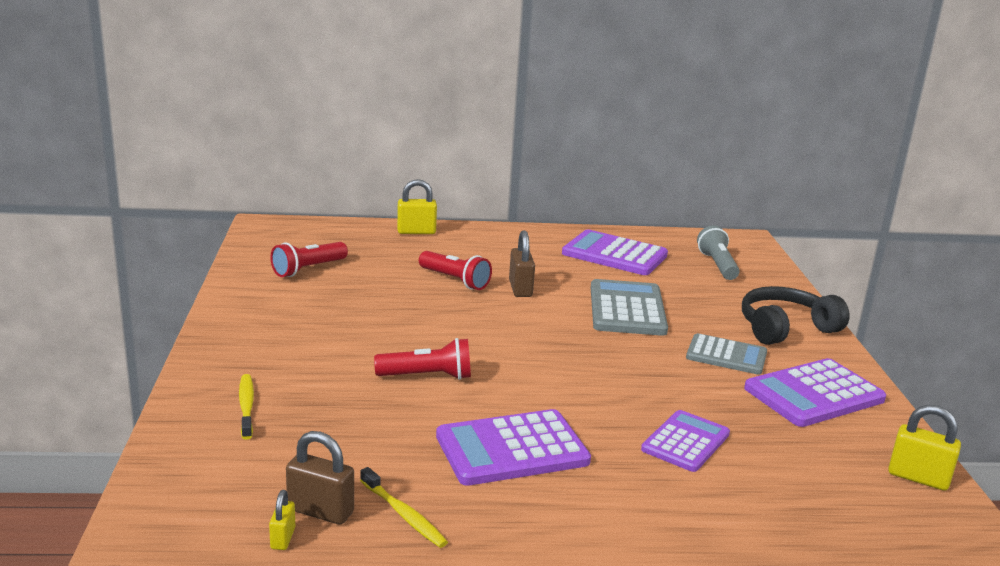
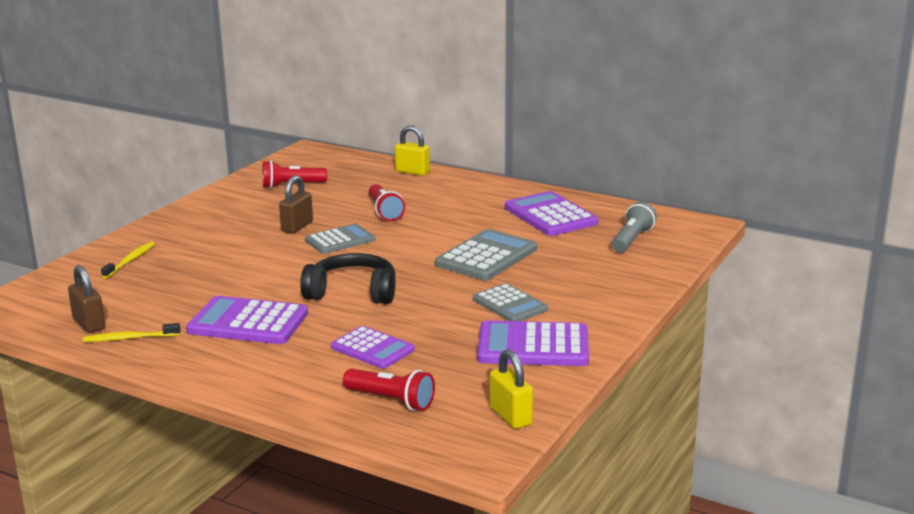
camera: 35 degrees right, 0 degrees up
(283, 538) = (51, 331): yellow padlock -> none
(404, 514) = (129, 338): yellow toothbrush -> yellow toothbrush turned 90 degrees clockwise
(427, 376) = (264, 268): red flashlight -> red flashlight (391, 400)
(458, 323) = (340, 240): none -> grey calculator
(520, 289) = (425, 226): brown padlock -> brown padlock (297, 227)
(685, 442) = (372, 348): purple calculator -> purple calculator turned 60 degrees clockwise
(785, 328) = (601, 297): black headphones -> black headphones (352, 292)

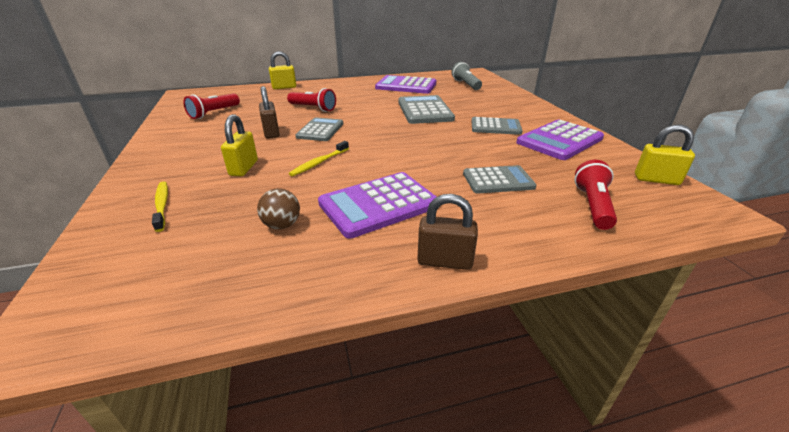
camera: 45 degrees left, 10 degrees up
(89, 324) = (226, 284): brown padlock -> brown padlock (445, 261)
(129, 338) = (302, 273): yellow toothbrush -> yellow toothbrush (319, 163)
(168, 306) = (282, 225): none -> brown ball
(219, 253) = (244, 168): none -> yellow padlock
(352, 292) = (401, 154): black headphones -> none
(372, 348) = (498, 180): purple calculator -> grey calculator
(391, 400) = (592, 206): red flashlight -> red flashlight turned 60 degrees counterclockwise

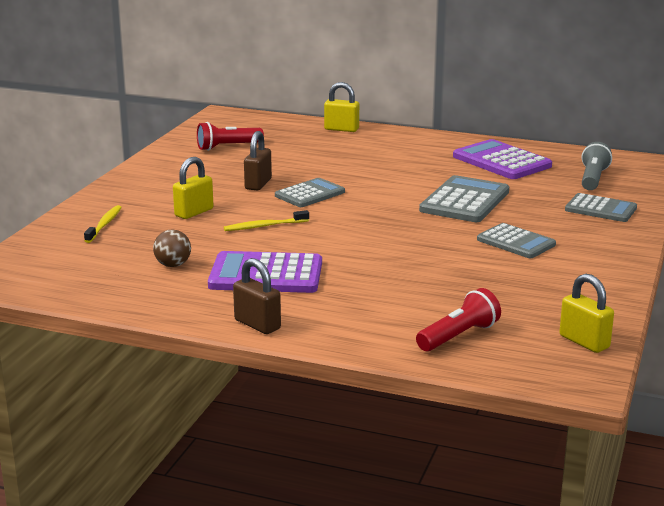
camera: 35 degrees right, 10 degrees down
(313, 108) = (337, 166): red flashlight -> none
(498, 180) = (408, 290): grey calculator -> grey calculator (600, 209)
(559, 140) = (563, 277): purple calculator -> none

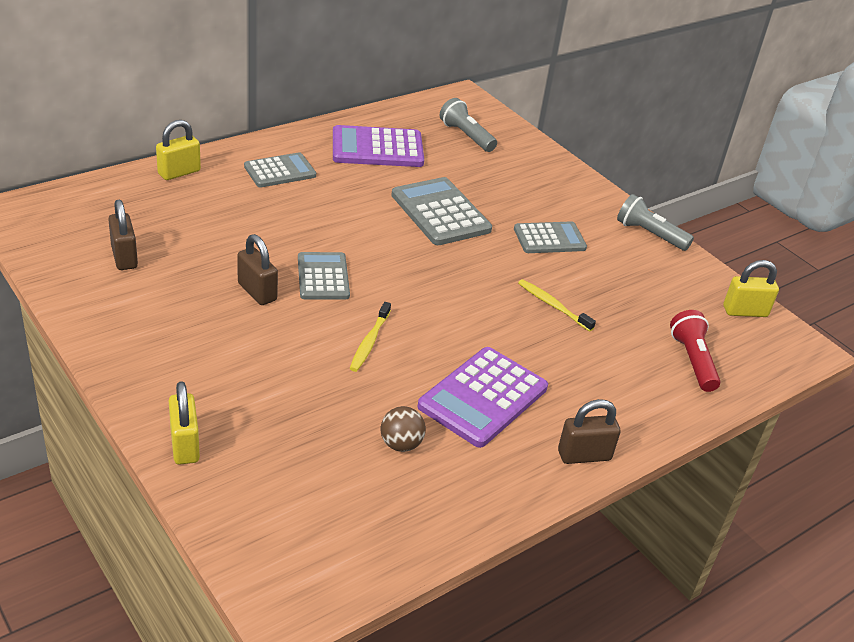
camera: 60 degrees left, 15 degrees up
(104, 225) = (238, 443): yellow toothbrush -> yellow toothbrush (553, 305)
(194, 212) = (281, 367): yellow padlock -> yellow padlock (185, 445)
(227, 147) = (124, 257): red flashlight -> brown padlock
(600, 209) = (528, 168): grey calculator -> grey calculator (280, 171)
(615, 275) = (649, 234): none -> grey flashlight

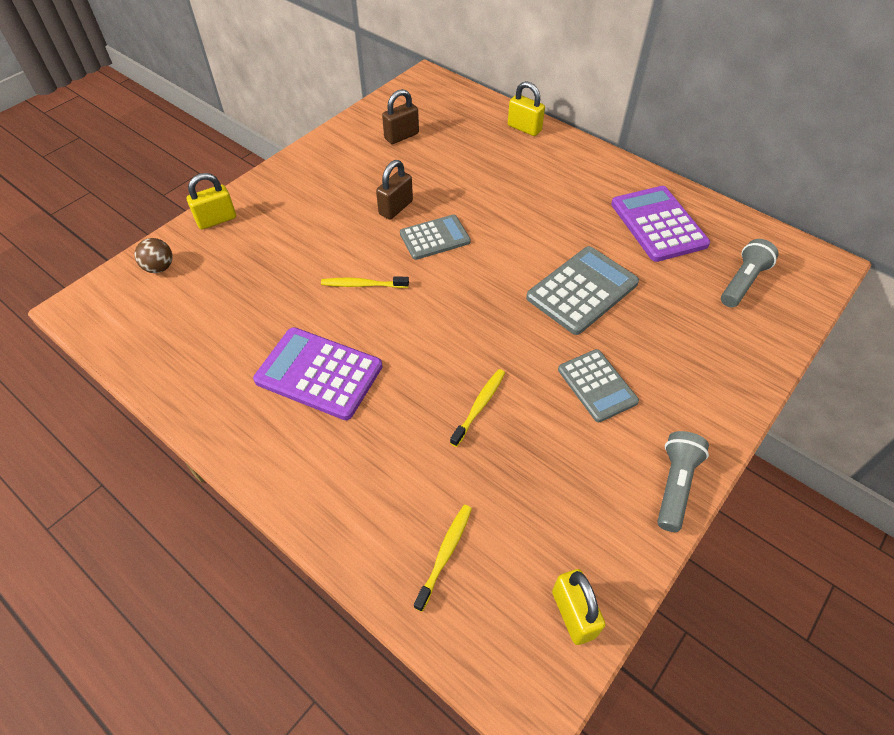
camera: 80 degrees right, 15 degrees up
(280, 171) = (569, 176): grey calculator -> none
(401, 444) = (245, 331): brown ball -> brown ball (159, 267)
(584, 455) = (263, 463): brown padlock -> none
(692, 361) = (445, 554): red flashlight -> yellow toothbrush

